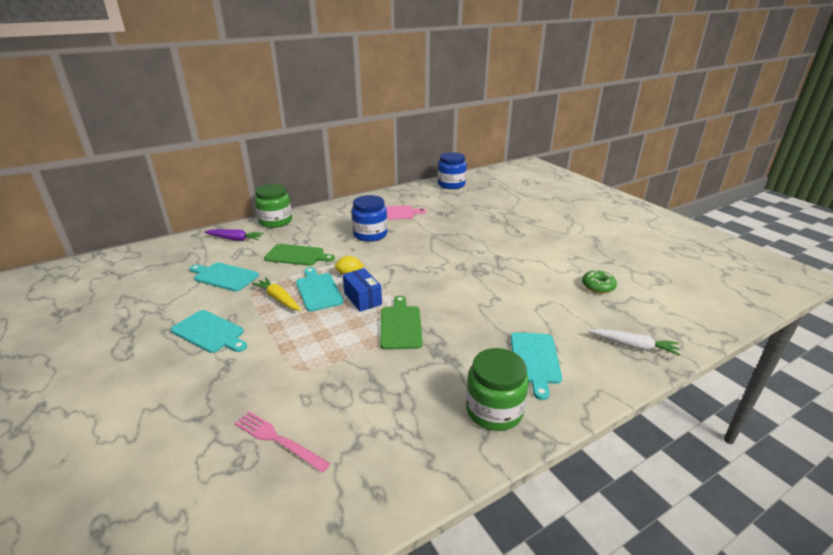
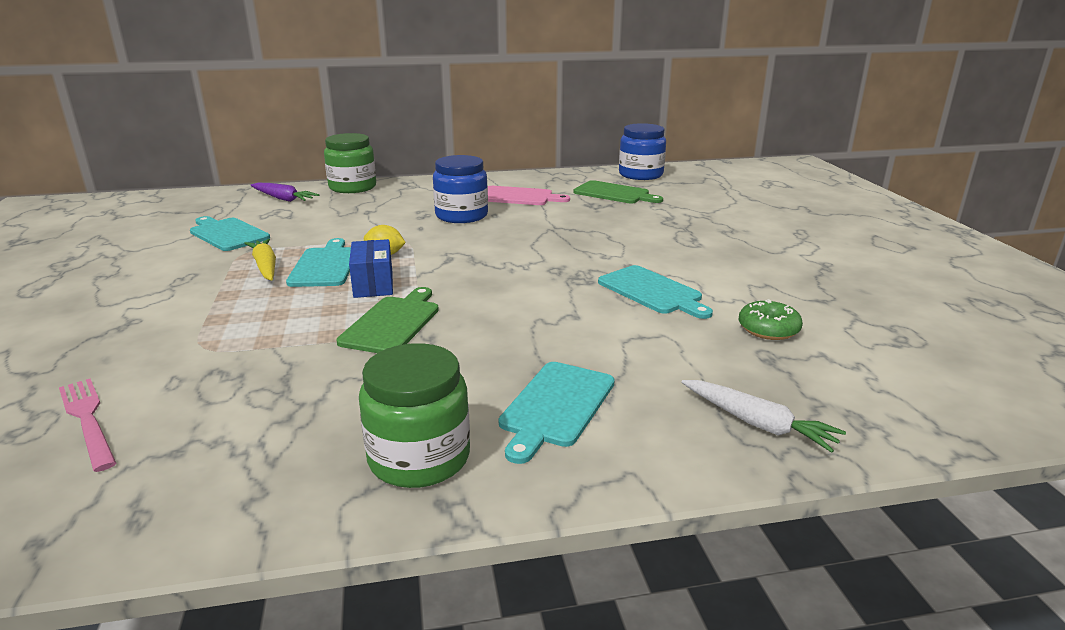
camera: 20 degrees right, 5 degrees down
(210, 332) = (146, 287): turquoise cutting board -> turquoise cutting board (652, 291)
(297, 255) = (339, 225): green cutting board -> green cutting board (614, 193)

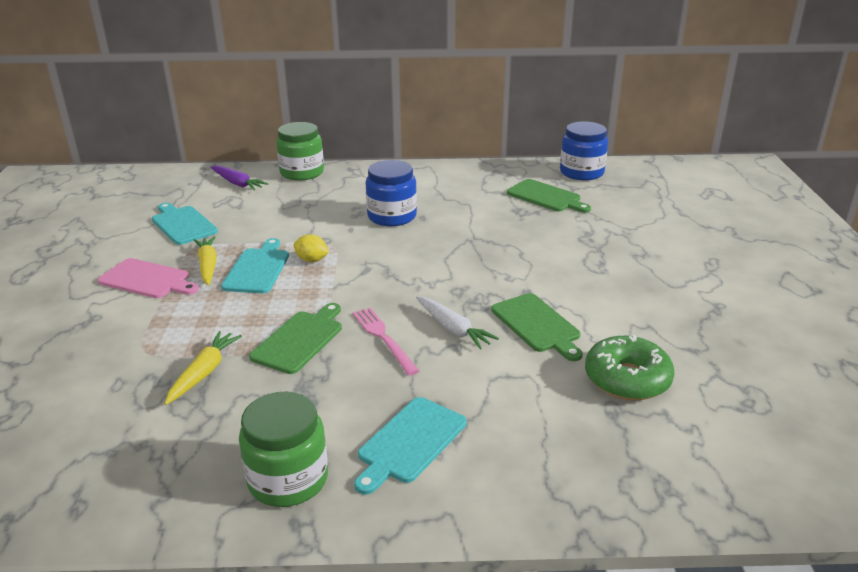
camera: 10 degrees right, 5 degrees up
(88, 420) = (52, 414): pink fork -> pink fork (383, 338)
(283, 362) = (204, 373): none -> yellow carrot
(373, 284) = (294, 294): blue box -> none
(519, 197) = (452, 195): pink cutting board -> pink cutting board (147, 280)
(652, 291) = (537, 325): turquoise cutting board -> green cutting board
(758, 424) = (573, 480): white carrot -> white carrot (453, 329)
(768, 329) = (627, 379): green donut -> green donut, size x1.56

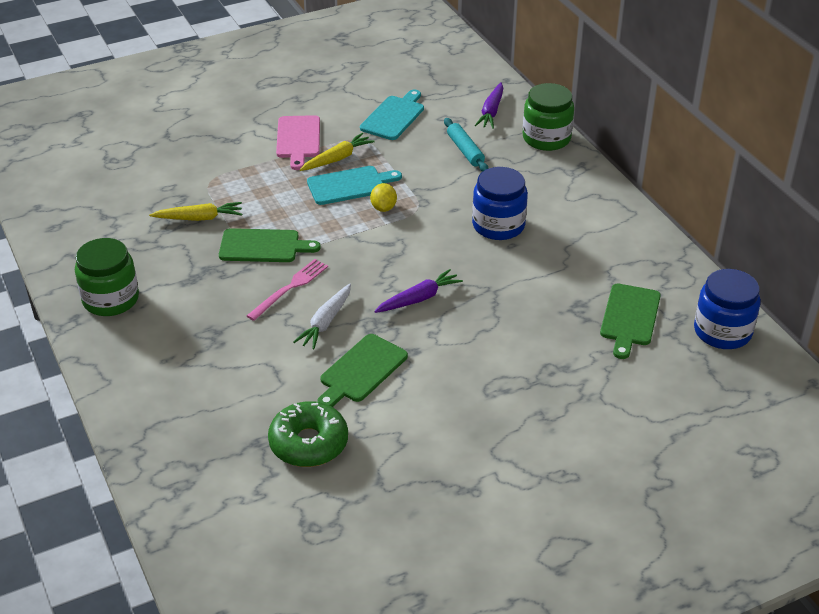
camera: 65 degrees right, 10 degrees up
(276, 206) = (465, 150): none -> turquoise rolling pin
(410, 442) = (171, 342): turquoise cutting board -> none
(457, 273) = (419, 298): none -> purple carrot

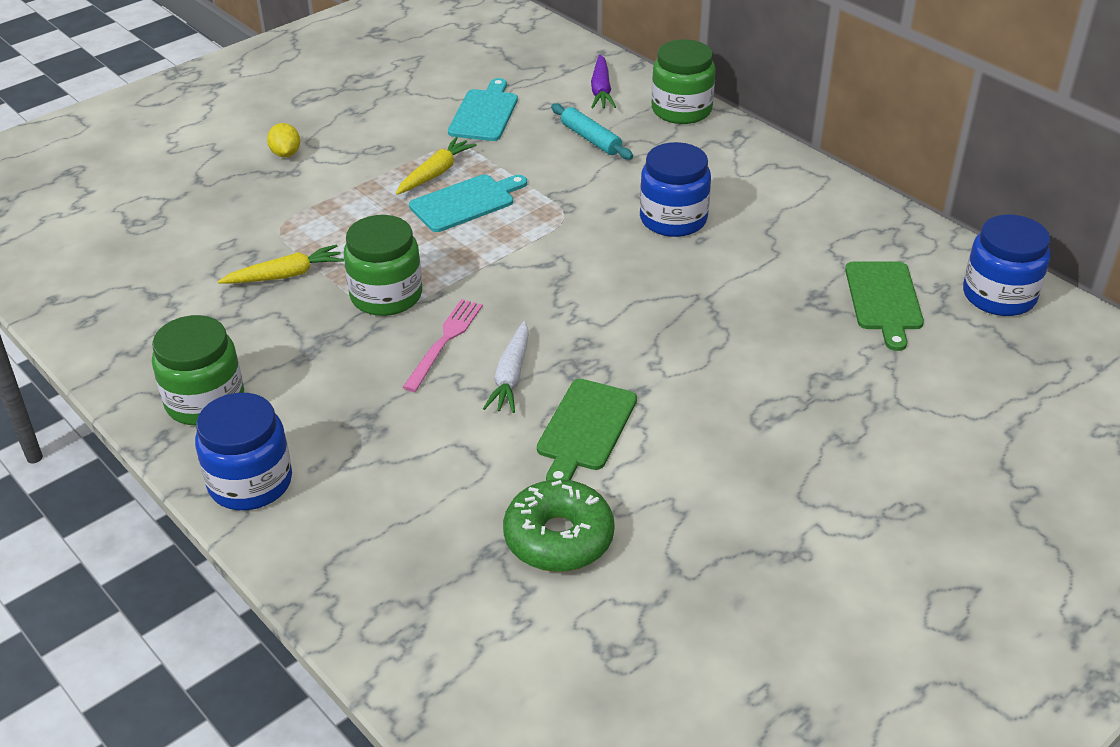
camera: 15 degrees left, 0 degrees up
(119, 362) = (250, 482): none -> blue jar
(263, 246) = (386, 295): green cutting board -> green jar
(298, 139) = (375, 158): pink cutting board -> none
(383, 208) = (521, 222): yellow lemon -> yellow lemon (286, 154)
(419, 298) = (617, 324): purple carrot -> none

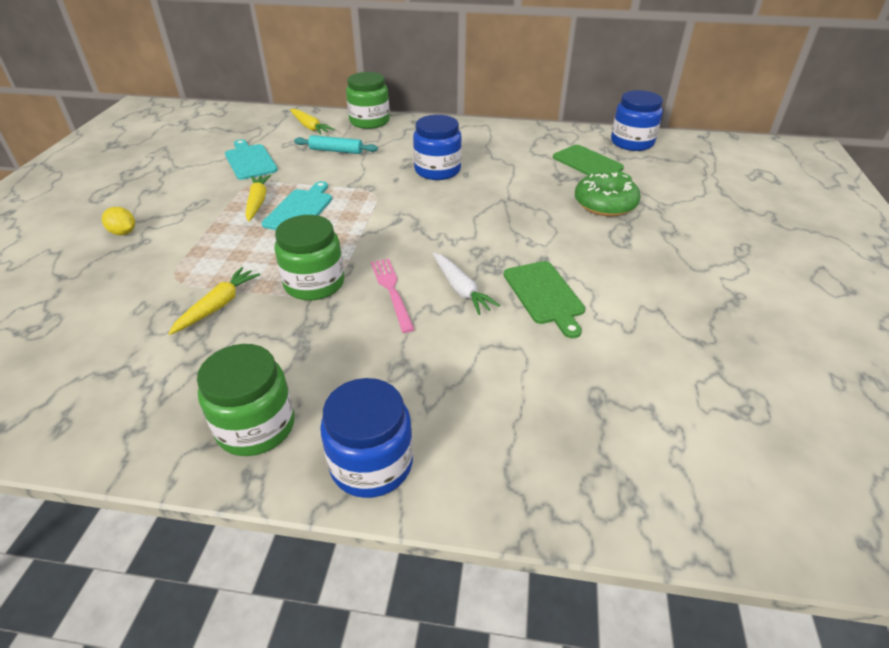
camera: 40 degrees left, 0 degrees up
(558, 538) = (620, 365): green donut -> green donut (605, 204)
(601, 90) = (310, 127): purple carrot -> yellow carrot

